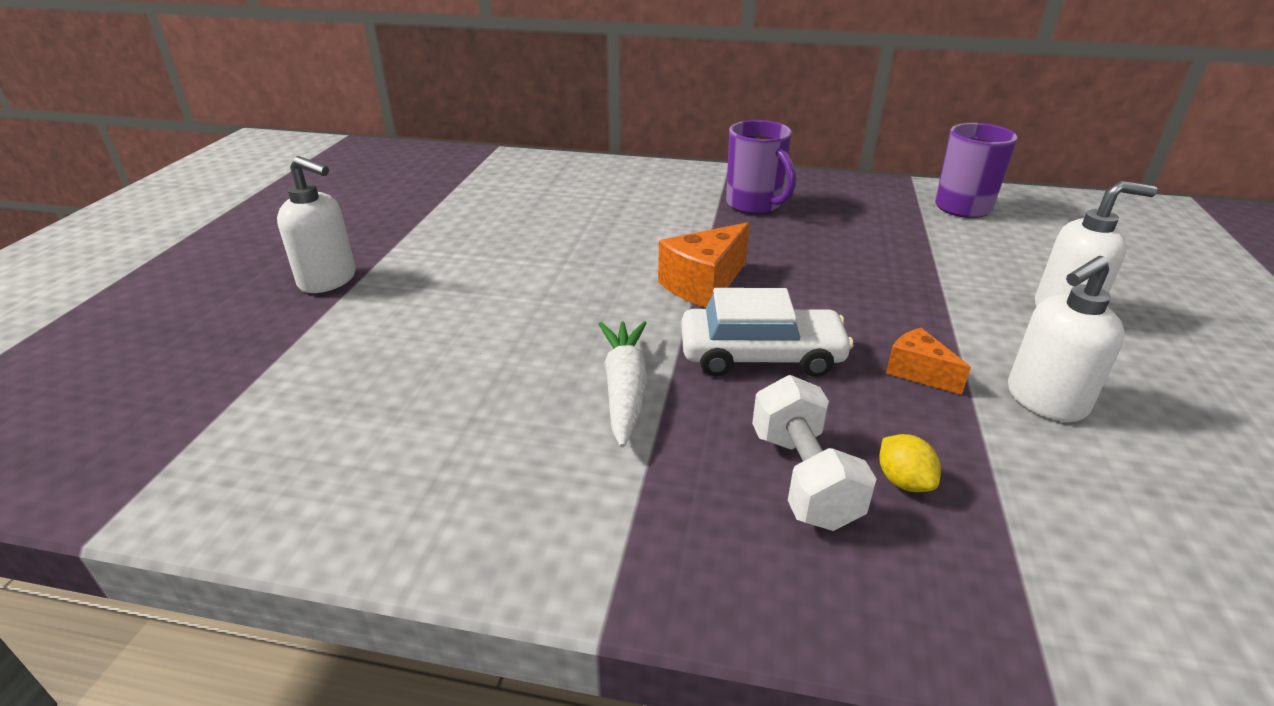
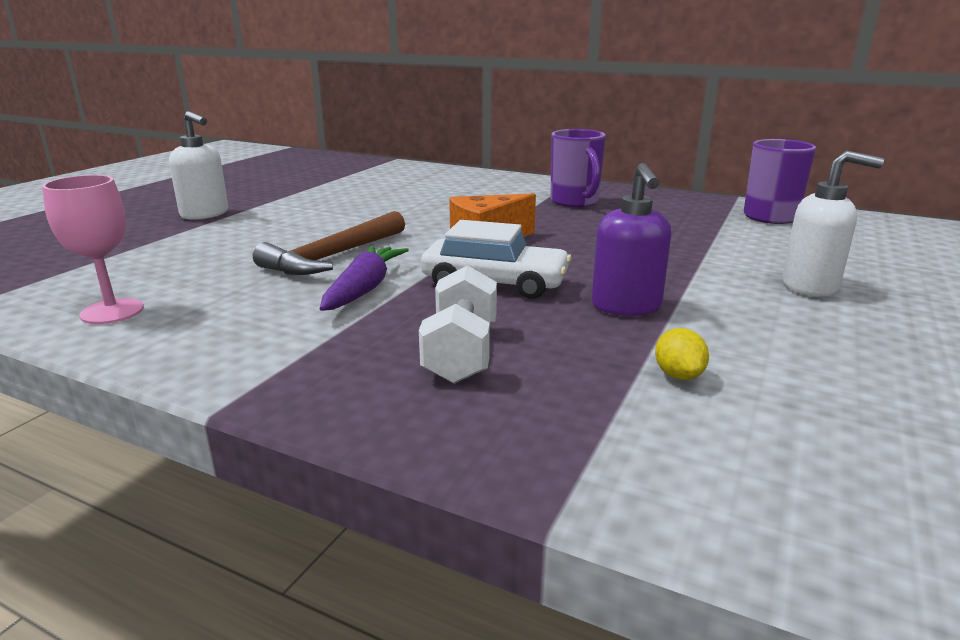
camera: 15 degrees right, 10 degrees down
(341, 484) = (112, 311): none -> pink goblet
(549, 337) = (334, 256): none -> brown hammer
(625, 389) = (364, 289): white carrot -> purple carrot
(903, 481) = (548, 366): yellow lemon -> yellow lemon (678, 375)
(918, 372) = (626, 306): orange cheese -> purple soap dispenser
(1044, 400) = (734, 336): white soap dispenser -> none

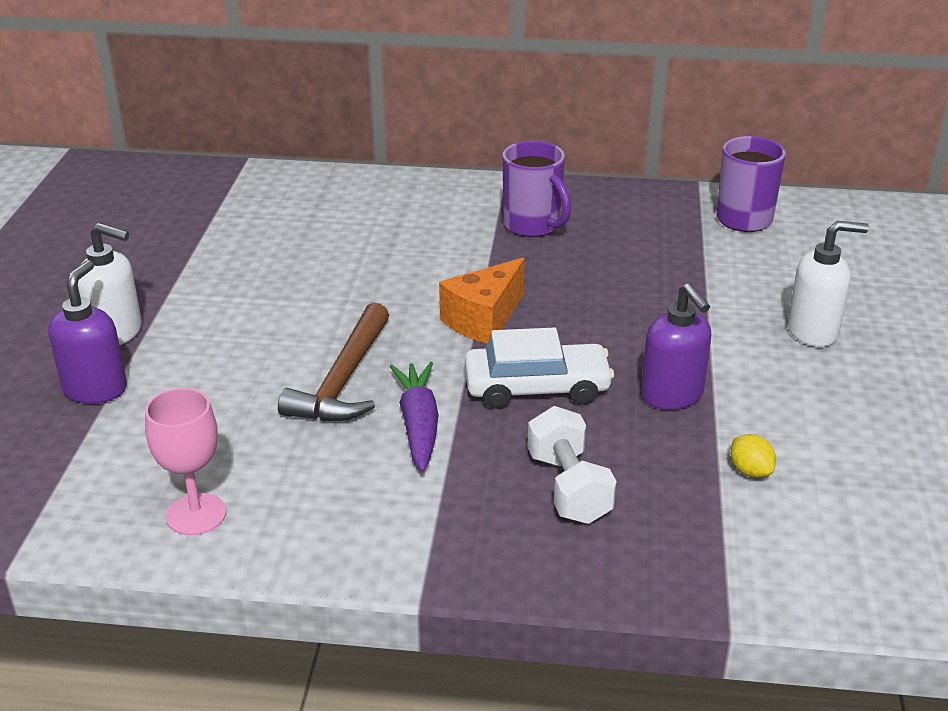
camera: 20 degrees left, 10 degrees up
(150, 236) = (95, 389): none -> purple soap dispenser

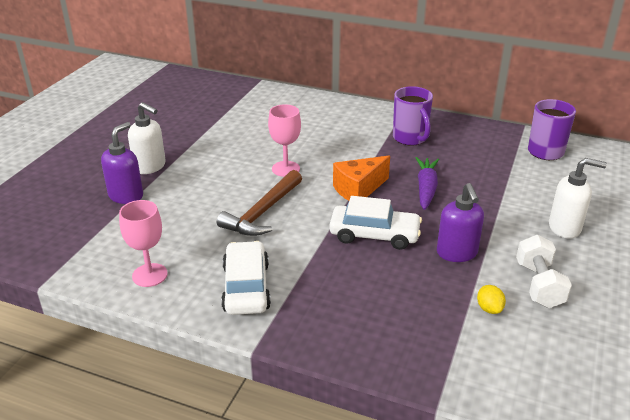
camera: 15 degrees right, 0 degrees up
(352, 303) = (285, 169): none -> pink goblet
(367, 505) = (246, 287): none -> white car
(418, 424) = (295, 245): purple carrot -> purple carrot (426, 188)
(569, 488) = (370, 298): white dumbbell -> white dumbbell (539, 285)

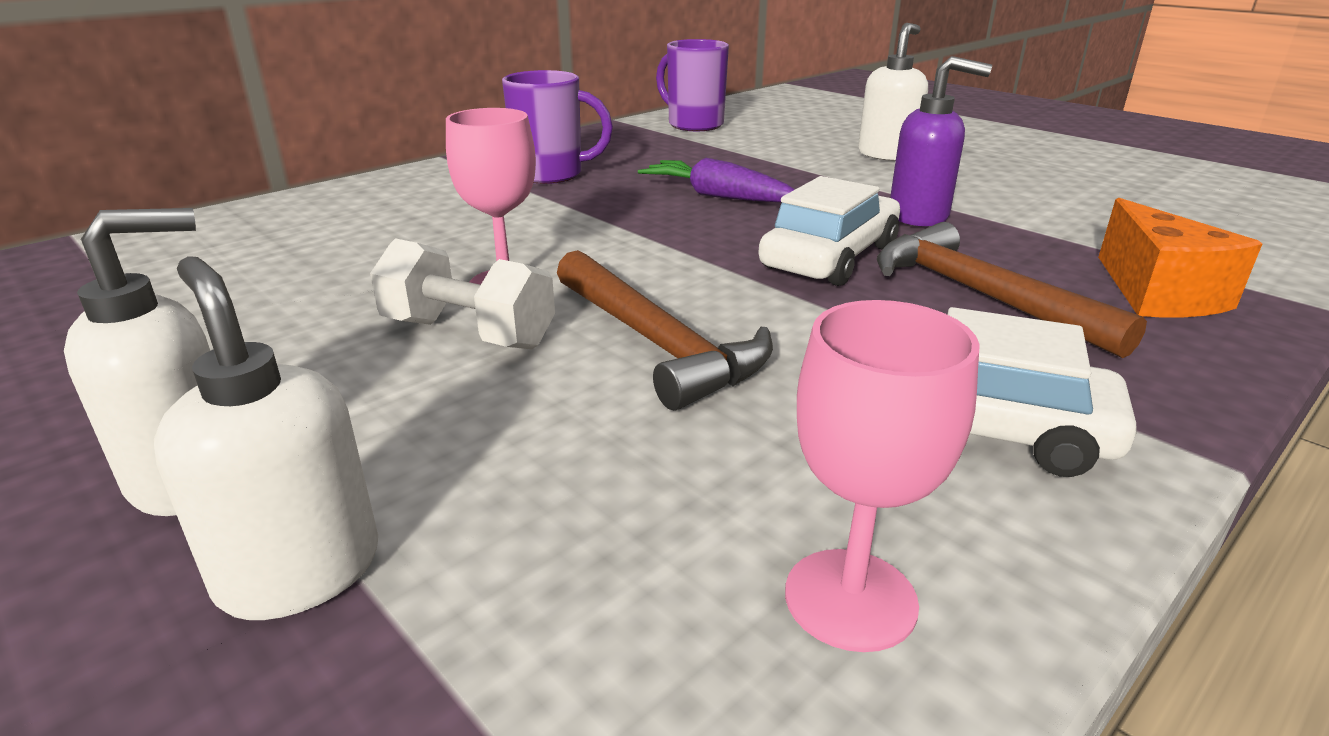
camera: 65 degrees left, 5 degrees down
(126, 196) = (300, 571): purple soap dispenser -> white soap dispenser
(358, 189) = (667, 239): orange cheese -> orange cheese (1157, 293)
(363, 282) = (980, 295): none -> brown hammer
(489, 309) = (1074, 228): yellow lemon -> none
(539, 285) = (1018, 192): white dumbbell -> white dumbbell (469, 333)

